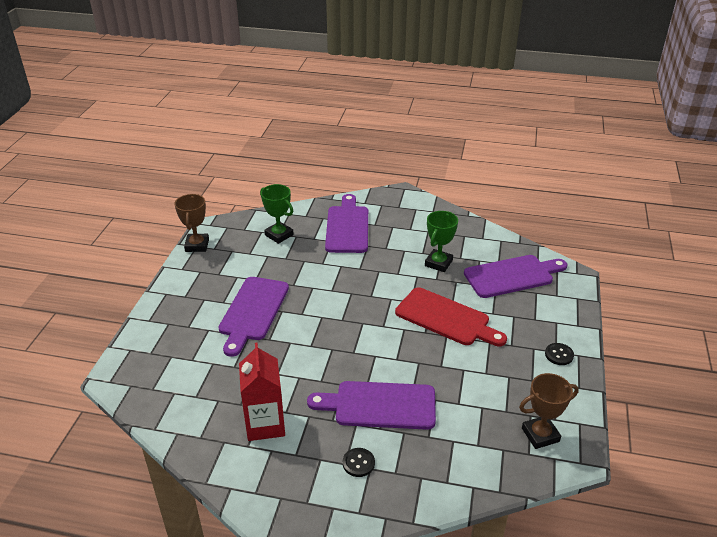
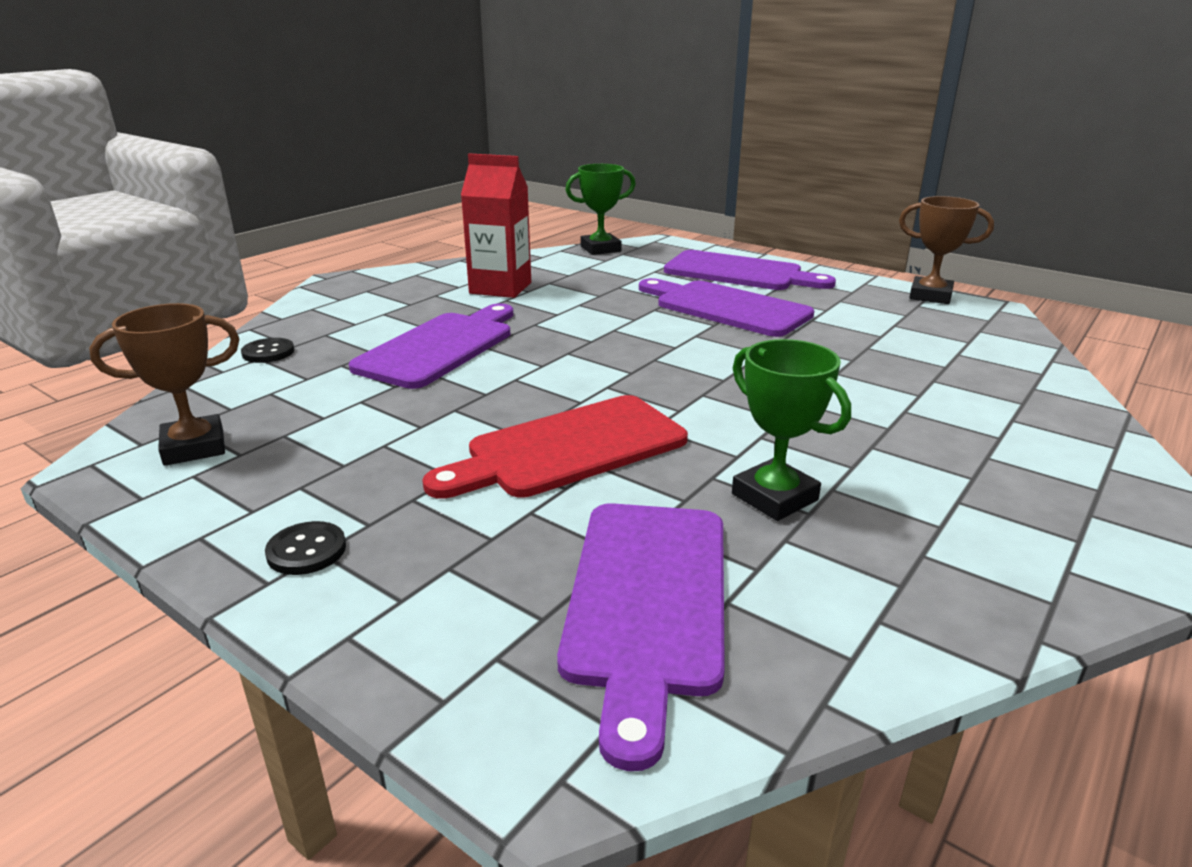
camera: 115 degrees right, 10 degrees down
(279, 235) = (952, 352): green trophy -> green trophy (600, 249)
(347, 227) = (977, 421): purple cutting board -> purple cutting board (739, 272)
(358, 463) = (372, 319): black button -> black button (268, 352)
(540, 435) = (194, 447): brown trophy -> brown trophy turned 60 degrees clockwise

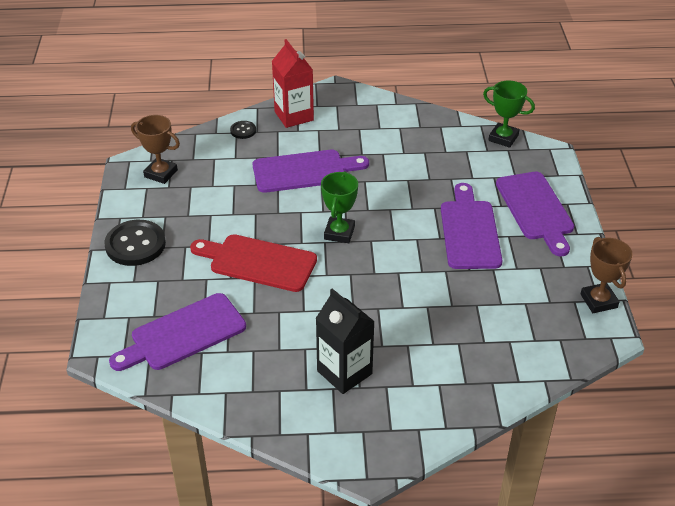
camera: 50 degrees right, 15 degrees up
(306, 550) = (135, 244): black button -> black button, size x2.03
(500, 288) = (394, 142): red carton -> red carton (294, 116)
(774, 497) = (280, 335): green trophy -> green trophy (339, 233)
(926, 476) = (344, 372): none -> black carton

